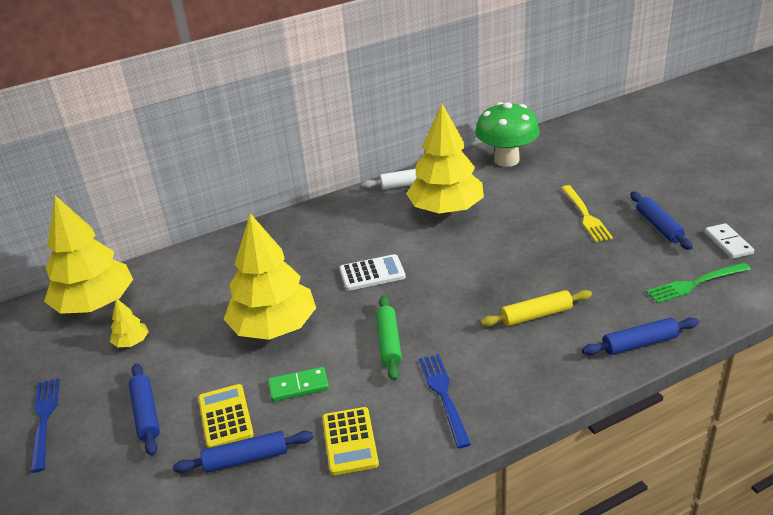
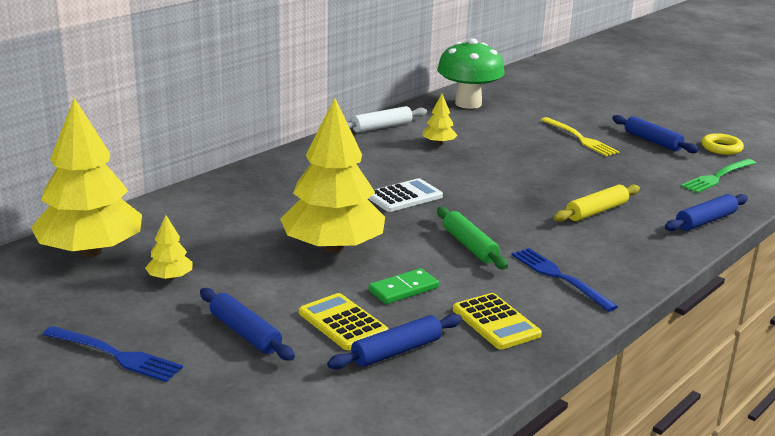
camera: 25 degrees left, 10 degrees down
(44, 419) = (116, 355): blue fork -> blue fork turned 150 degrees clockwise
(446, 209) = (438, 143): yellow tree -> yellow tree, size x0.42
(728, 243) = (721, 148): white domino -> yellow ring

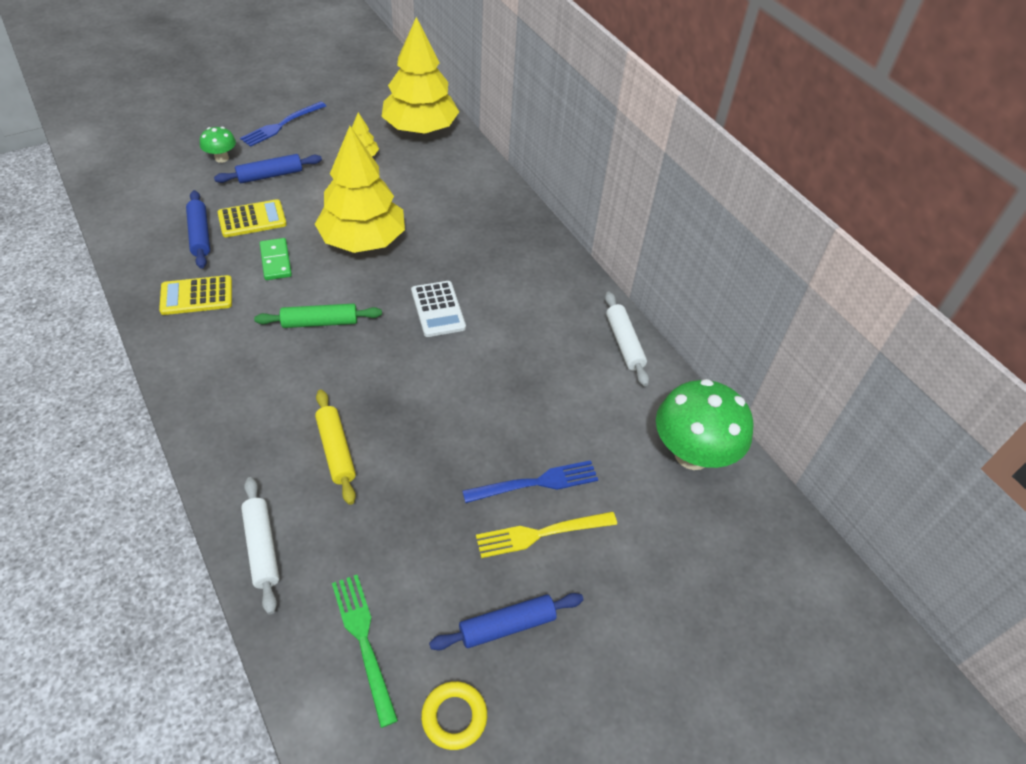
camera: 105 degrees right, 25 degrees up
(223, 384) = (221, 158): none -> green mushroom
(438, 143) = (563, 378): yellow tree -> none
(559, 277) = (233, 361): blue fork -> blue fork (536, 482)
(705, 221) = (262, 548): blue rolling pin -> white rolling pin

